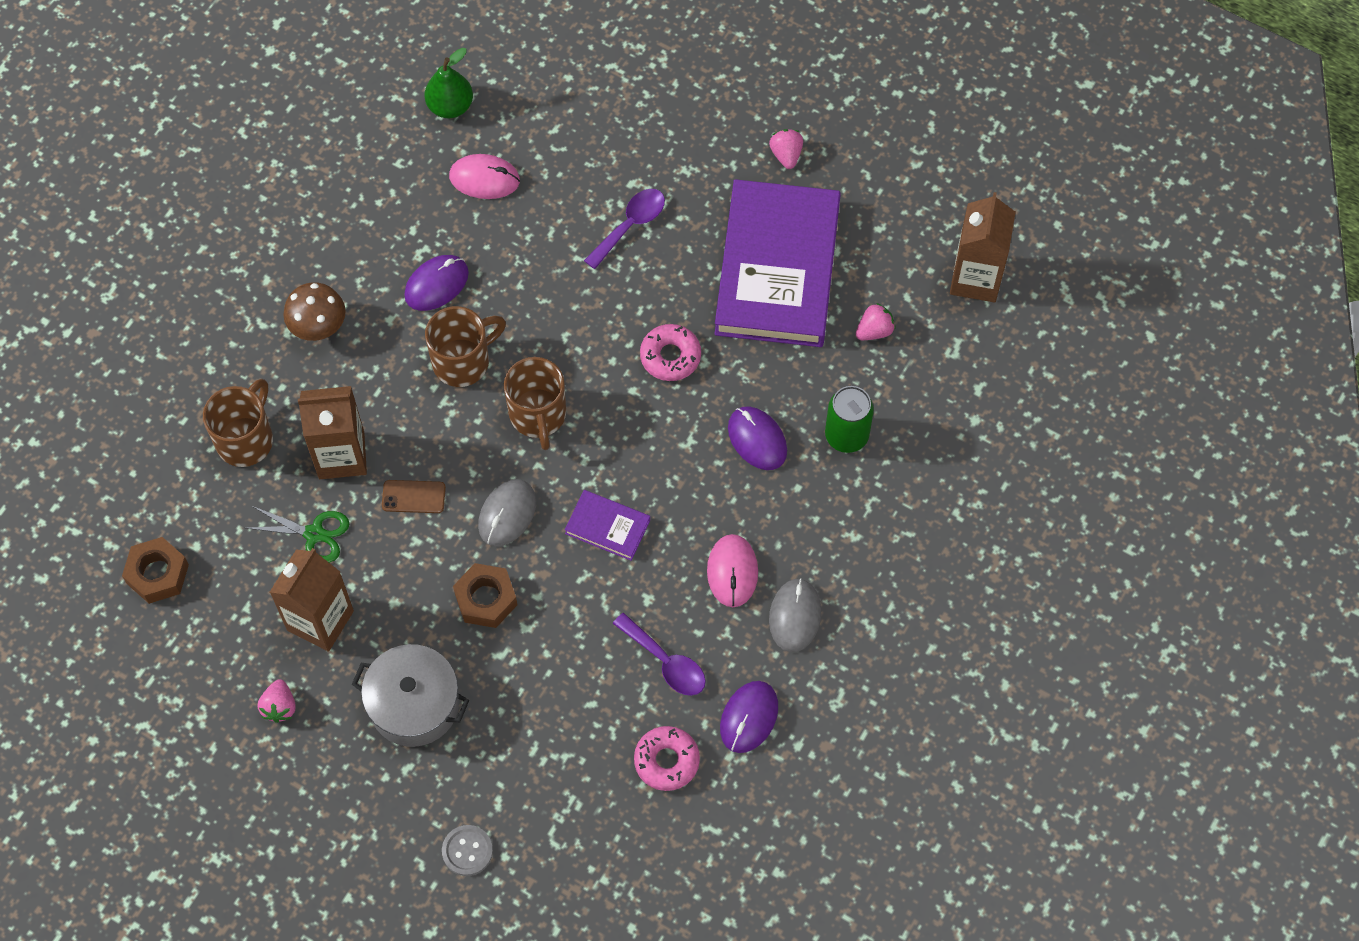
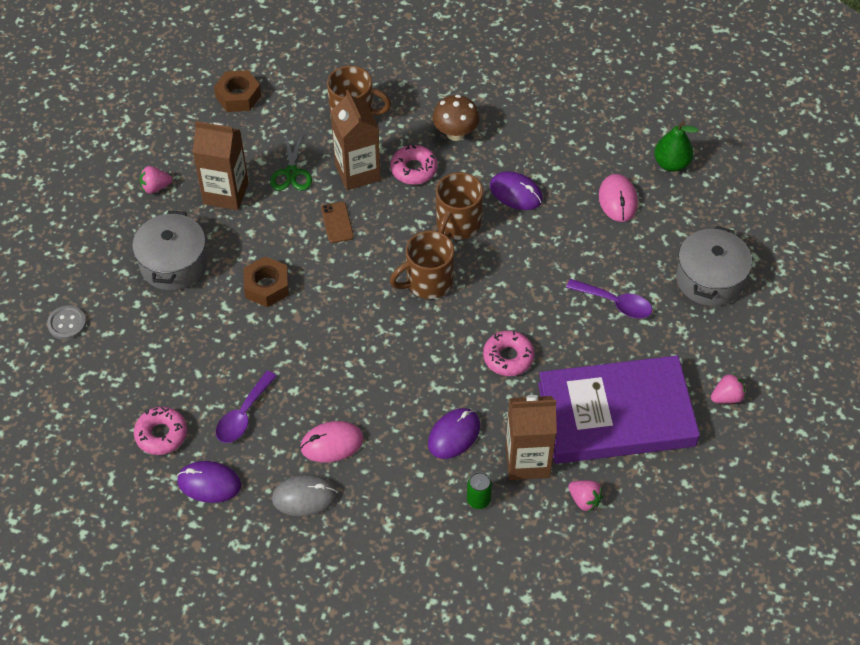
camera: 75 degrees right, 10 degrees down
(359, 389) = (414, 169): none -> pink donut
(463, 361) = (457, 225): brown mug -> brown mug turned 75 degrees clockwise
(507, 514) = (339, 283): grey mouse -> none
(607, 527) = (347, 349): purple book -> none
(627, 120) = (709, 279): none -> grey pot
(846, 435) = (478, 500): green can -> green can, size x0.62
(975, 278) = (665, 570): brown carton -> brown carton (527, 461)

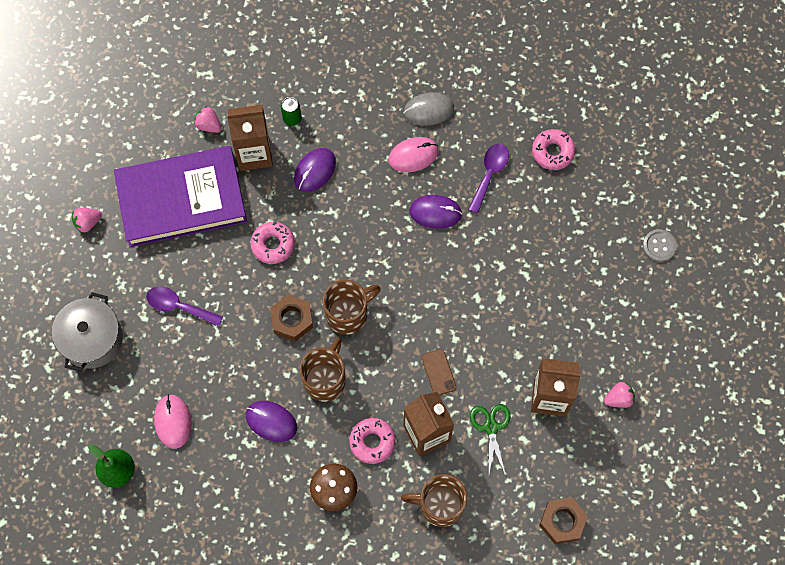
camera: 175 degrees right, 15 degrees up
(174, 264) = (581, 314): grey pot -> none
(209, 483) = (505, 115): purple mouse -> purple mouse (435, 212)
(267, 286) = (492, 297): brown nut -> brown nut (292, 320)

